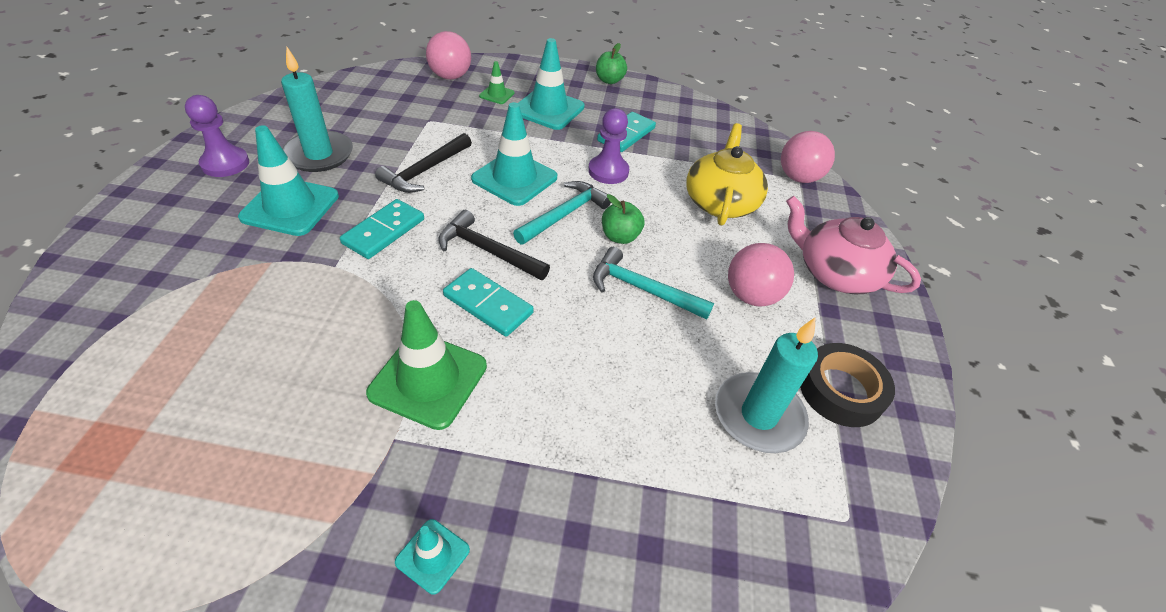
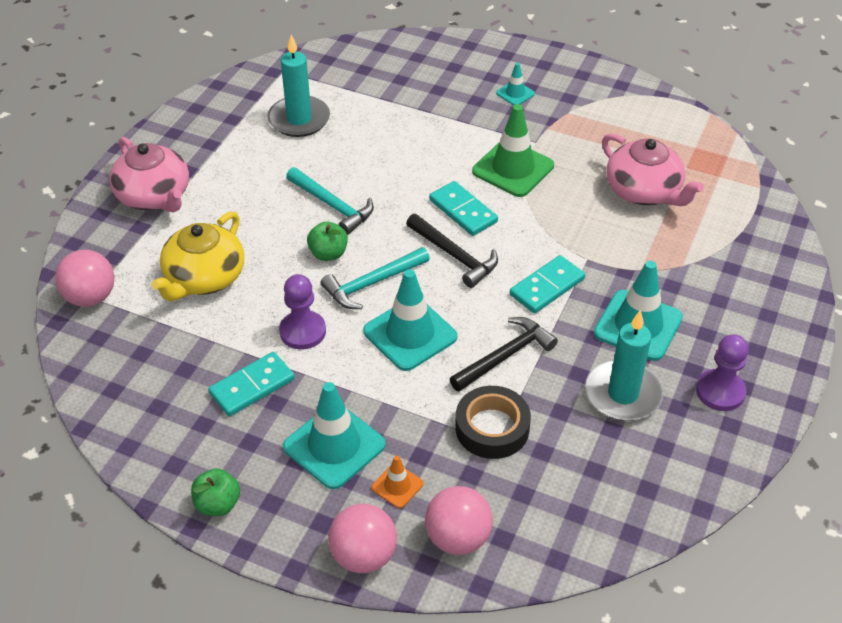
camera: 160 degrees left, 0 degrees up
(234, 372) = (644, 191): none -> pink teapot
(497, 94) = (397, 486): green traffic cone -> orange traffic cone
(751, 296) = (244, 189): pink ball -> pink ball (363, 555)
(840, 390) = (230, 123): black tape -> black tape (492, 428)

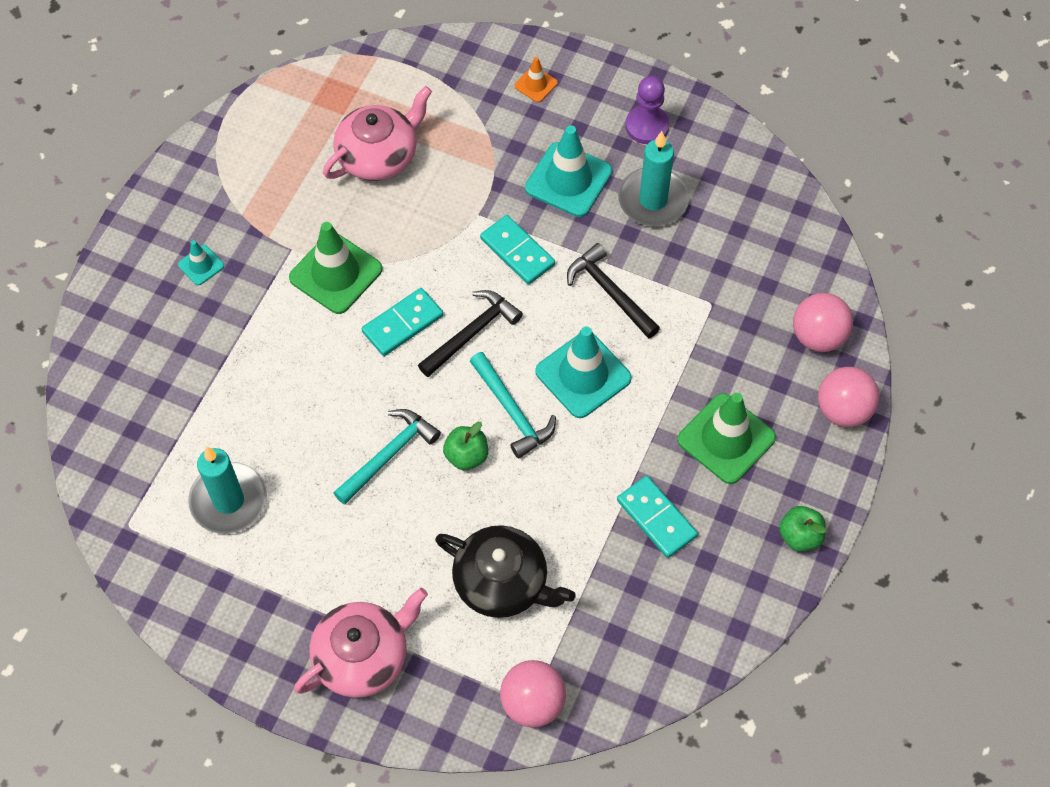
camera: 90 degrees left, 15 degrees up
(204, 278) = (502, 582): yellow teapot -> black teapot
(302, 331) = (581, 475): purple pawn -> none
(334, 446) = (726, 439): turquoise traffic cone -> green traffic cone
(397, 486) = (767, 384): orange traffic cone -> orange traffic cone (536, 84)
(492, 428) = (697, 306): black tape -> none

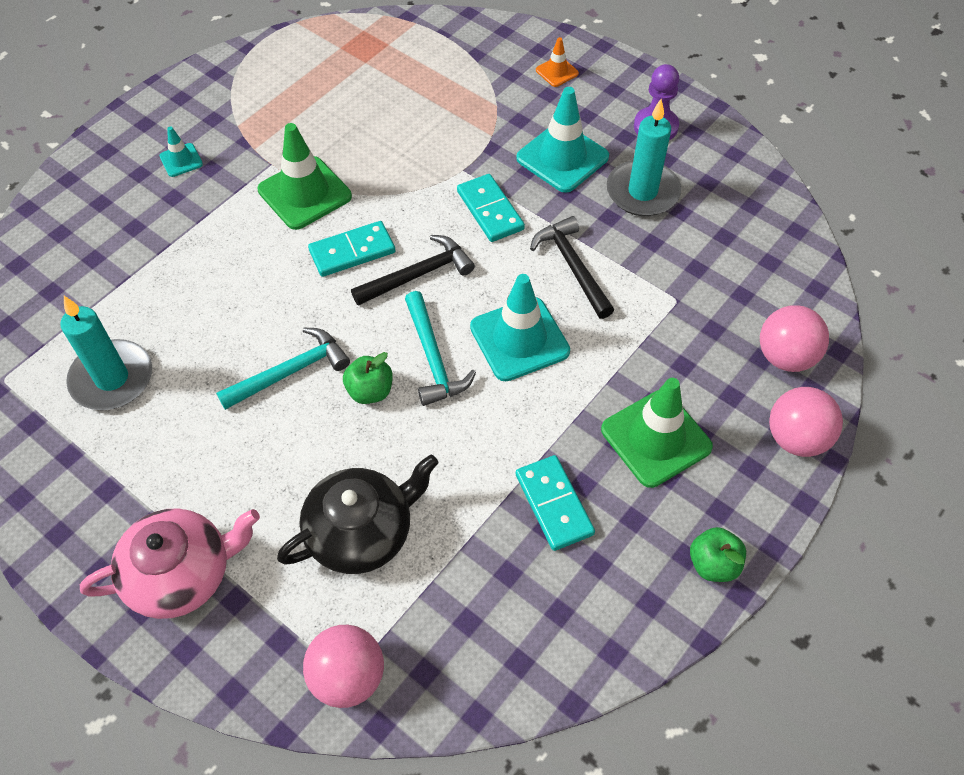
camera: 15 degrees right, 5 degrees down
(379, 156) = (385, 102): pink teapot -> none
(502, 582) = (361, 532): black teapot -> black teapot turned 75 degrees counterclockwise

